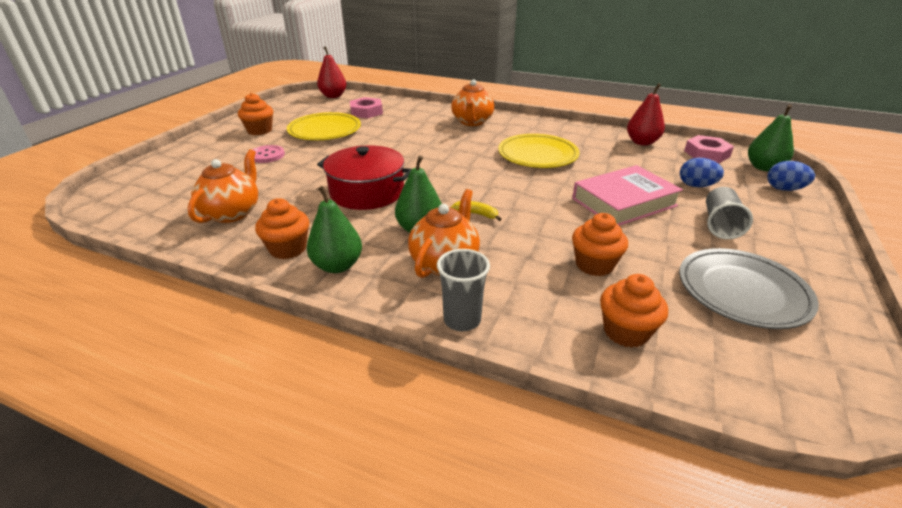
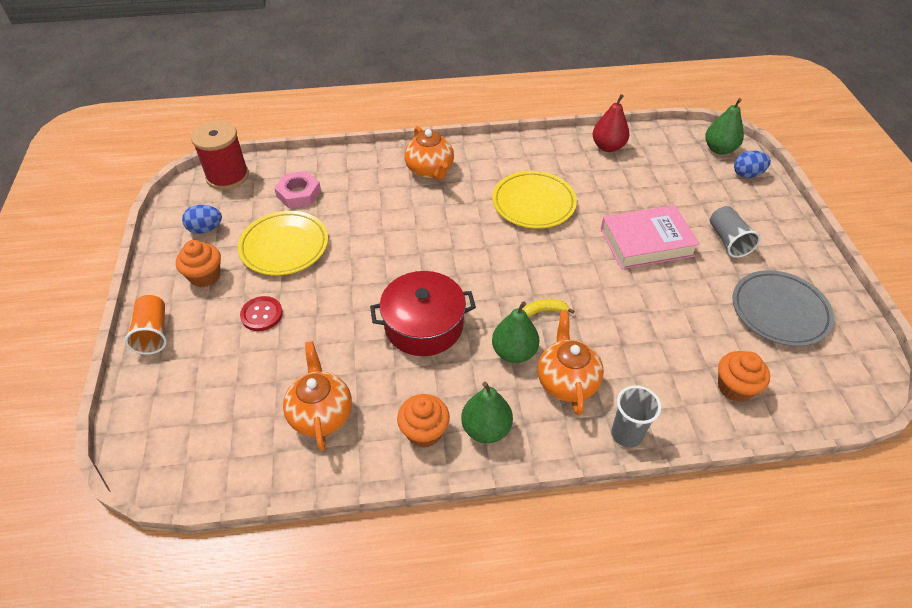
camera: 30 degrees left, 15 degrees up
(195, 145) = (153, 333): none -> orange cup
(267, 155) = (262, 314): pink button -> red button
(333, 96) = (227, 176): red pear -> red spool
(594, 265) = (673, 329): orange cupcake -> none
(624, 202) = (646, 242): pink book -> pink book turned 45 degrees clockwise
(696, 186) = (685, 196): blue egg -> blue egg (205, 229)
(706, 154) = (668, 145): pink nut -> none

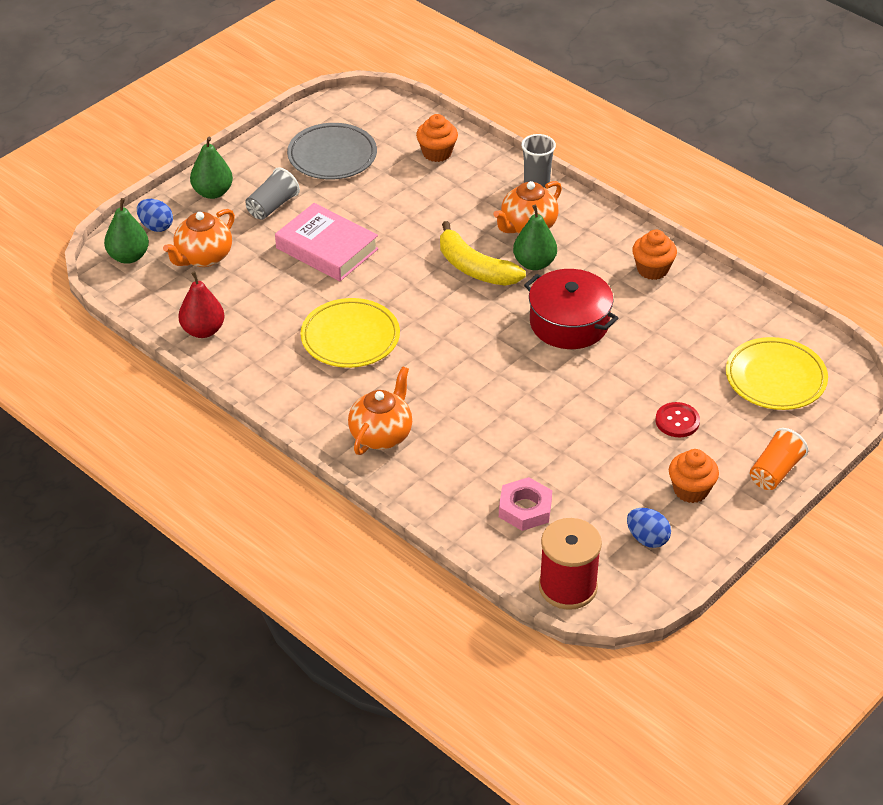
camera: 130 degrees left, 5 degrees down
(284, 246) = (597, 465): yellow plate -> yellow plate (775, 378)
(321, 414) = (706, 325): orange teapot -> orange teapot (203, 257)
(486, 429) = (613, 243): green pear -> green pear (212, 192)
(544, 311) = (475, 268): yellow banana -> yellow banana, size x2.18

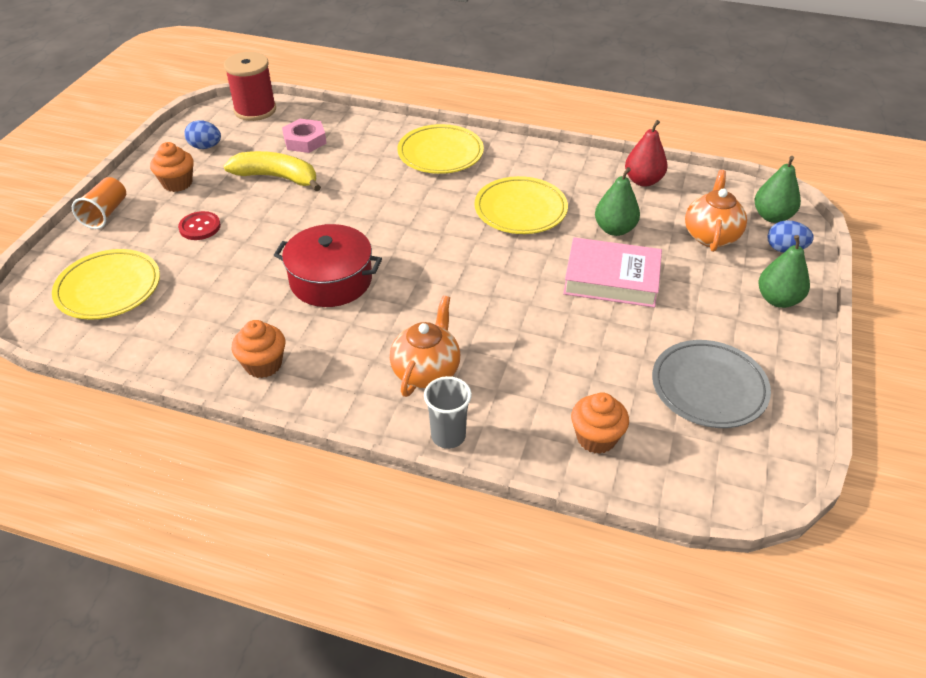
camera: 155 degrees right, 0 degrees up
(272, 206) = (706, 305): grey cup -> none
(381, 435) = (440, 154): orange teapot -> yellow plate
(475, 268) = (454, 305): yellow banana -> yellow banana (277, 177)
(534, 263) = (396, 330): green pear -> green pear (614, 229)

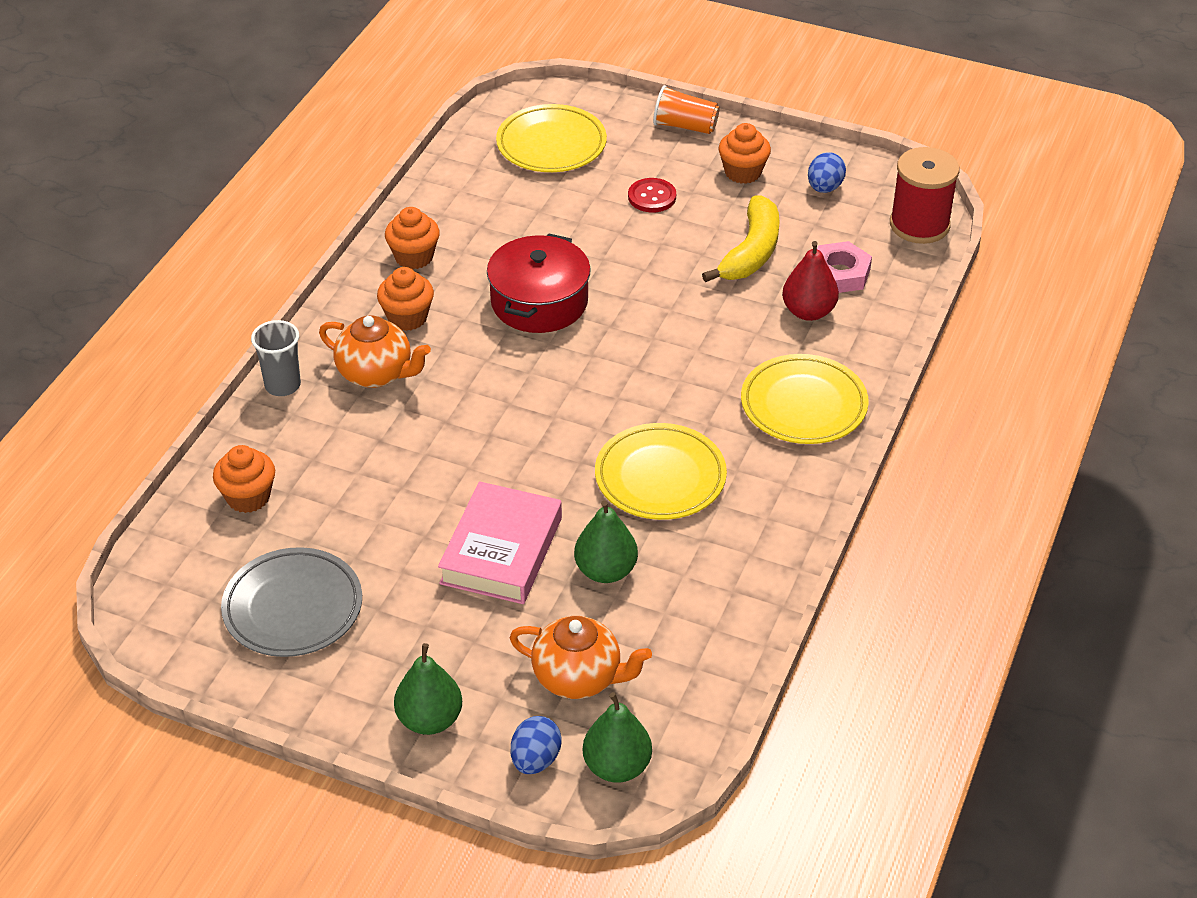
camera: 95 degrees right, 0 degrees up
(350, 359) = (407, 317): none -> orange cupcake
(643, 181) = (722, 624): red pear -> red pear (808, 312)

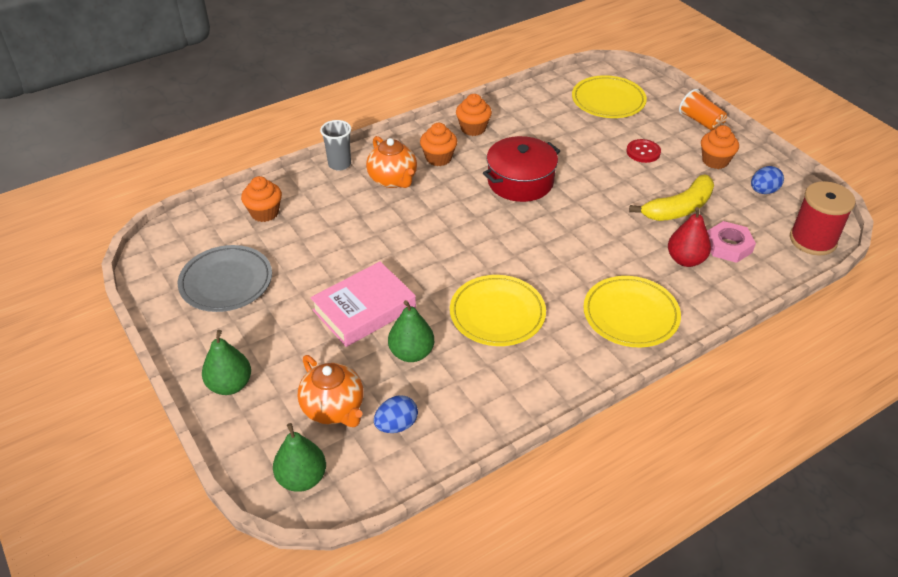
camera: 35 degrees right, 0 degrees up
(535, 760) = (261, 444): blue egg -> blue egg (396, 425)

